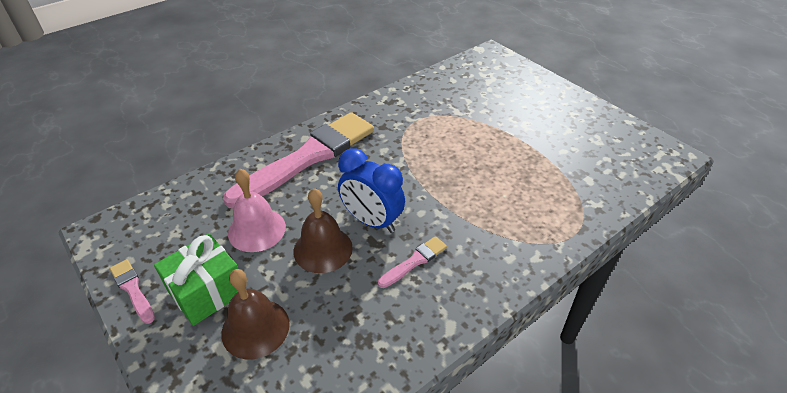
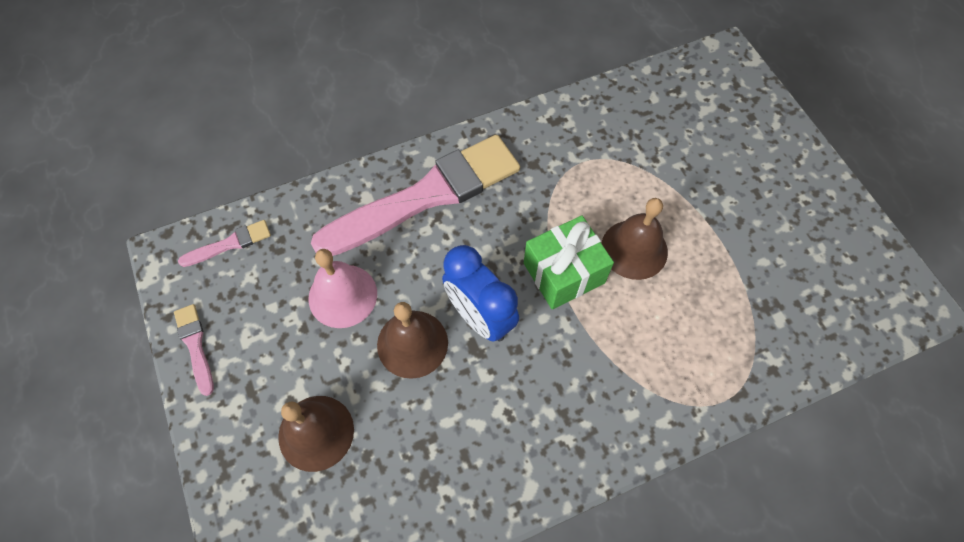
camera: 15 degrees right, 20 degrees up
(207, 291) = (273, 370): green gift -> green gift (564, 273)
(414, 261) = (515, 389): pink brush -> pink brush (230, 244)
(472, 160) = (634, 249): none -> brown bell

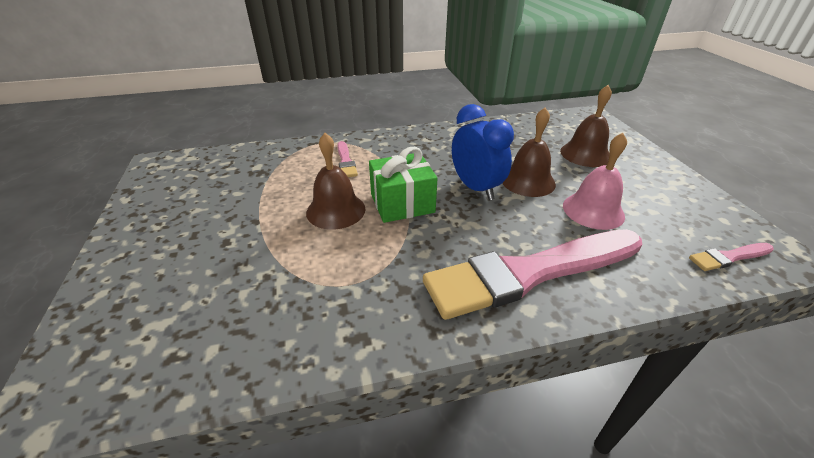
camera: 170 degrees left, 25 degrees down
(195, 346) = (703, 196): pink brush -> pink brush (346, 161)

